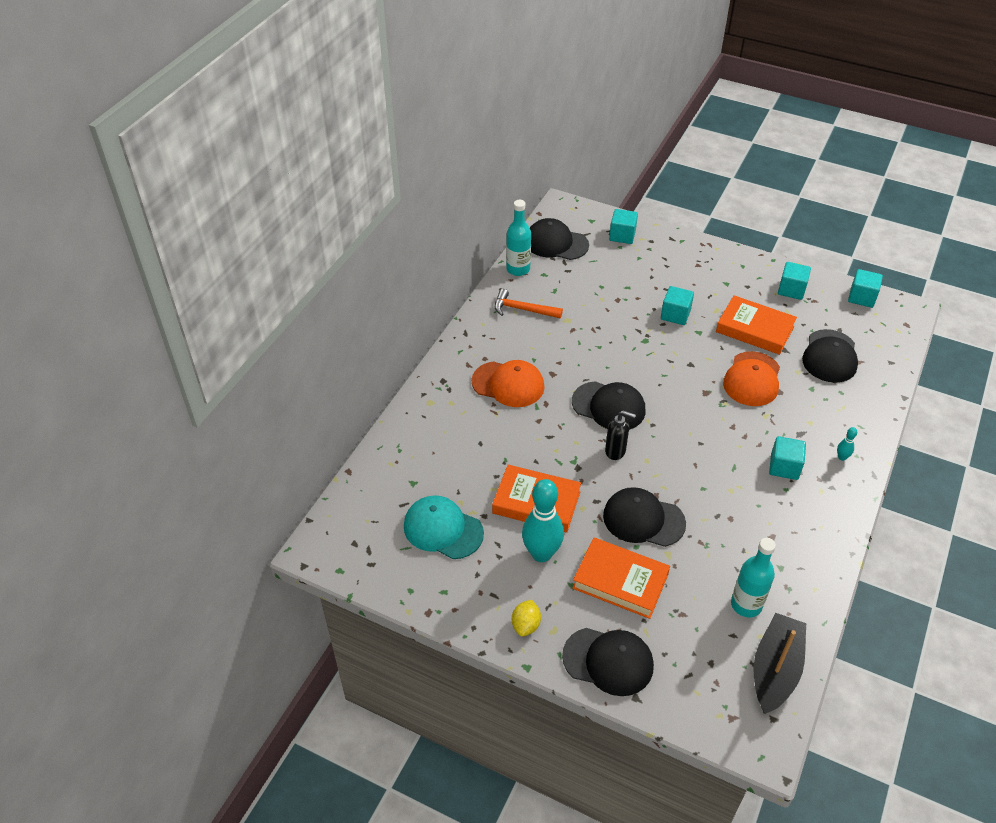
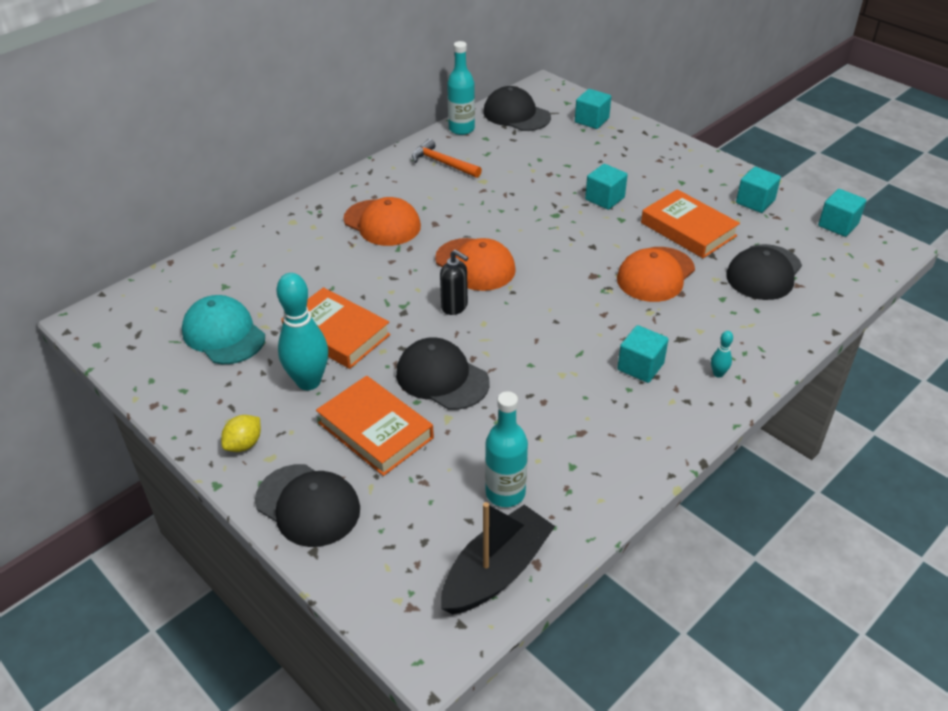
camera: 20 degrees right, 5 degrees down
(609, 406) = (475, 265): black cap -> orange cap

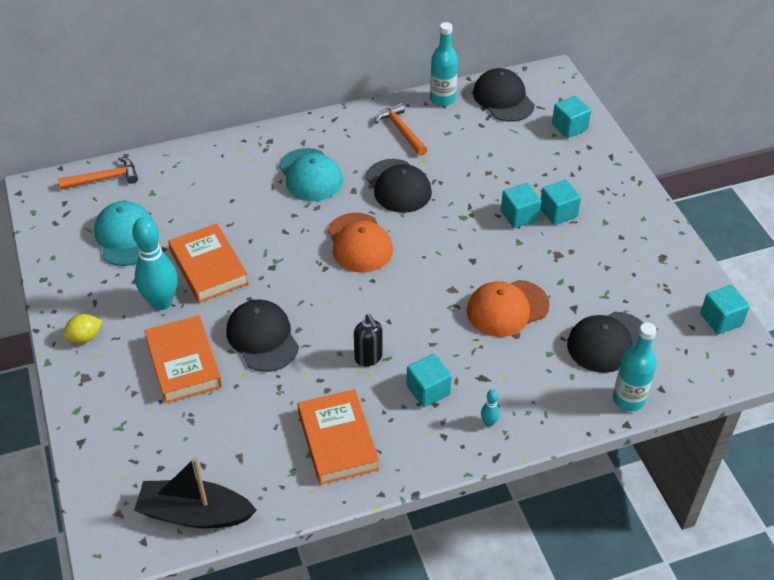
camera: 25 degrees right, 5 degrees up
(161, 289) = (104, 178): none -> orange hammer
(308, 505) = (98, 404): black cap -> black cap (398, 186)
(382, 223) = (310, 175): orange cap -> turquoise cap
(455, 307) = (315, 277): black soap dispenser -> black soap dispenser (368, 358)
(496, 571) = (195, 513): black boat -> black boat turned 150 degrees counterclockwise
(505, 493) = (244, 455): turquoise bottle -> turquoise bottle (628, 399)
(688, 229) = (572, 273): orange book -> orange book (337, 441)
(755, 202) = (659, 267): turquoise cube -> turquoise cube (558, 212)

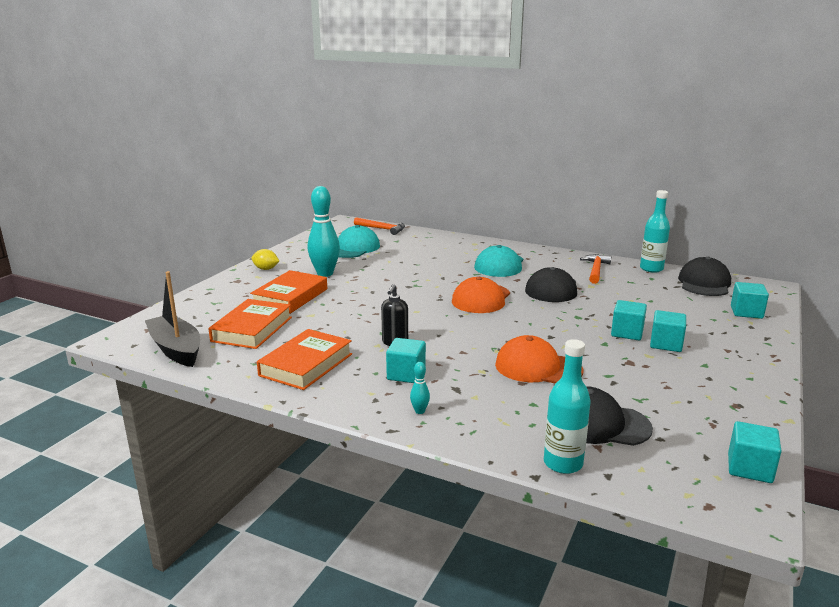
camera: 45 degrees right, 25 degrees down
(208, 267) = (373, 273): orange book -> orange book (252, 329)
(262, 338) = (349, 307): black cap -> none

